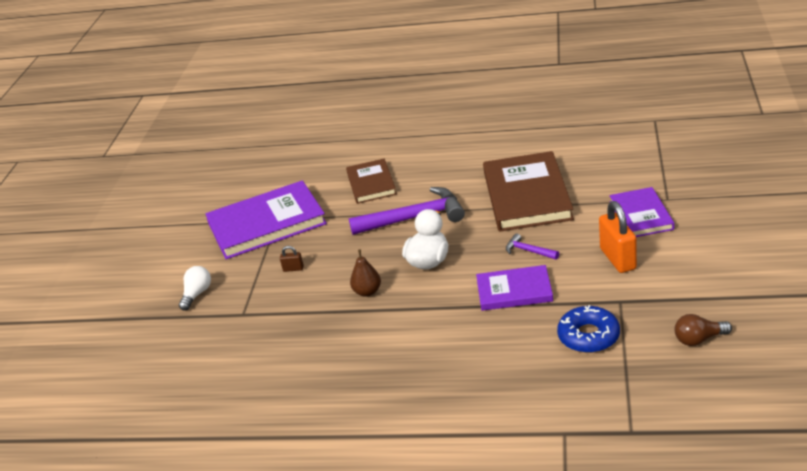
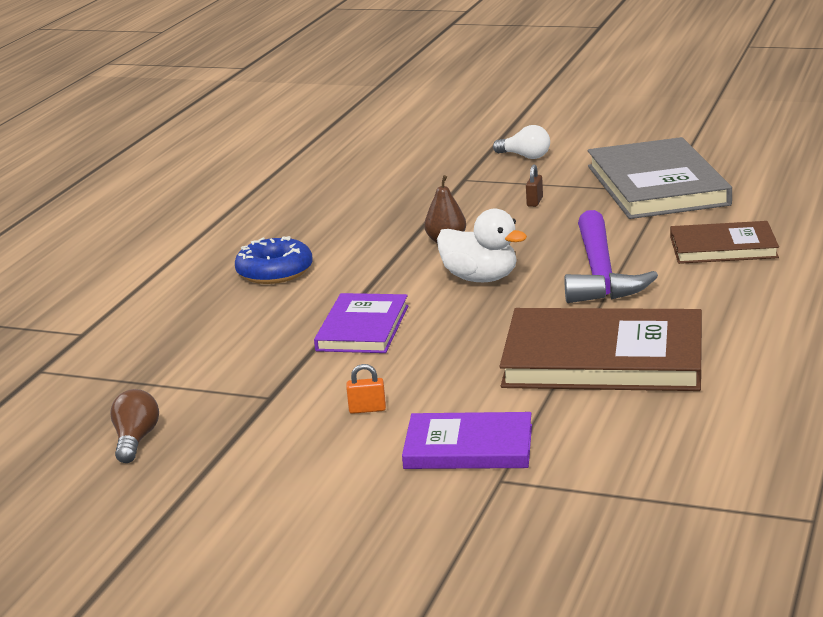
camera: 100 degrees right, 10 degrees down
(266, 224) = (657, 185): purple book -> grey book
(528, 251) = (447, 346): purple hammer -> none
(588, 336) = (222, 366): blue donut -> blue donut (275, 271)
(618, 259) = (367, 409): orange padlock -> orange padlock, size x0.45

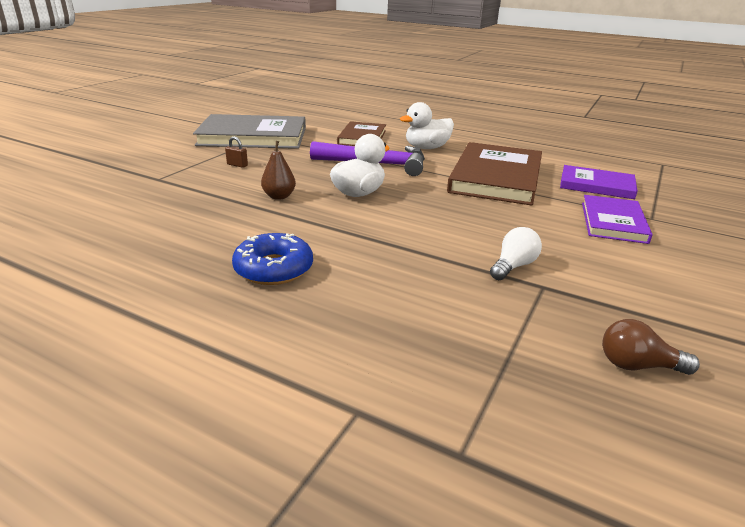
camera: 85 degrees left, 5 degrees up
(363, 328) = (423, 239): purple book -> purple book (596, 185)
(367, 409) = (564, 248): orange padlock -> none
(525, 156) = (144, 157): white light bulb -> white light bulb (513, 266)
(711, 297) = (426, 148): none -> white duck

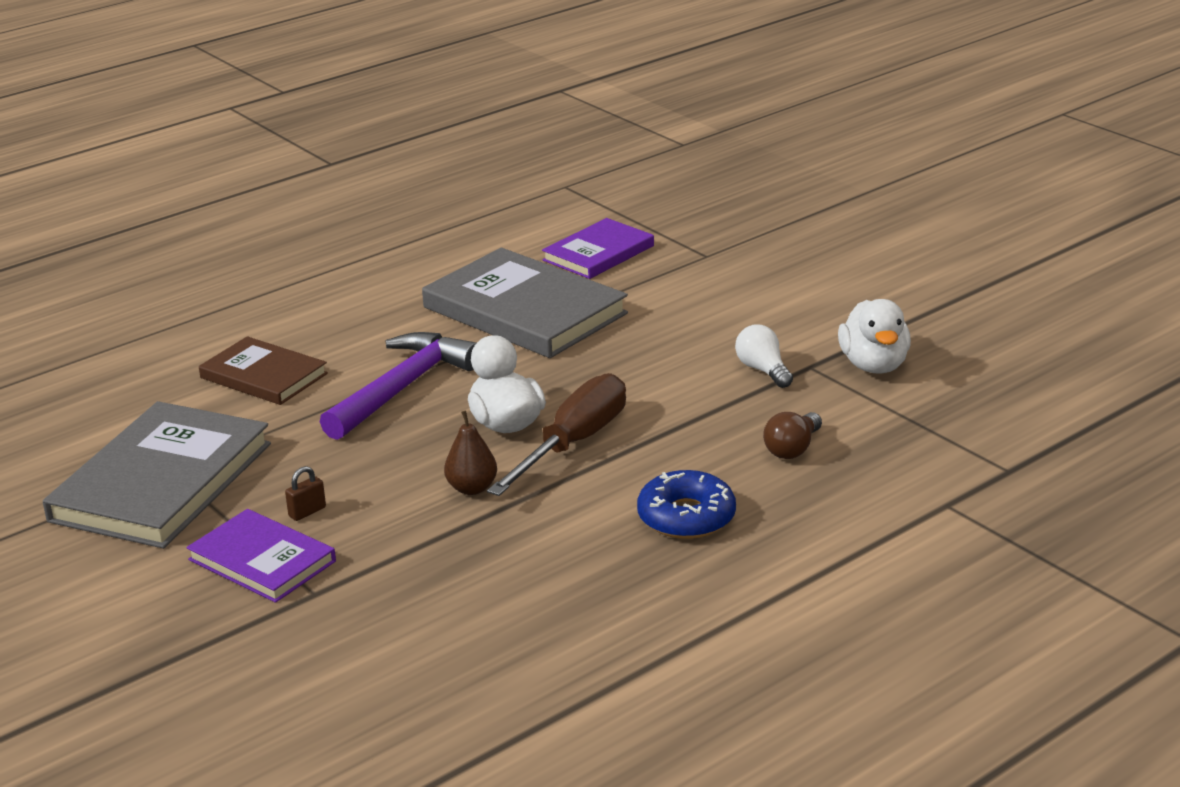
camera: 65 degrees left, 0 degrees up
(349, 215) = (573, 444): none -> brown screwdriver
(426, 148) = (365, 331): white duck -> white duck (874, 365)
(496, 177) = (525, 310): brown book -> grey book
(613, 222) = (701, 281): purple book -> purple book (262, 560)
(637, 365) = (945, 365): brown light bulb -> brown light bulb (792, 449)

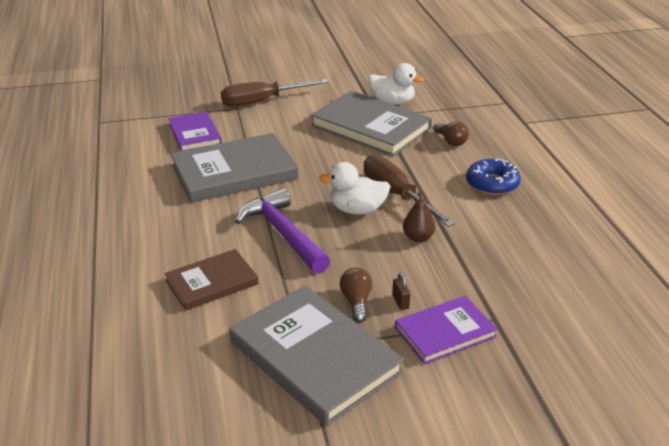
camera: 65 degrees left, 5 degrees up
(287, 480) = (356, 302): none -> brown light bulb
(749, 266) = (262, 101): none -> brown screwdriver
(763, 370) = (370, 127): white light bulb -> grey book

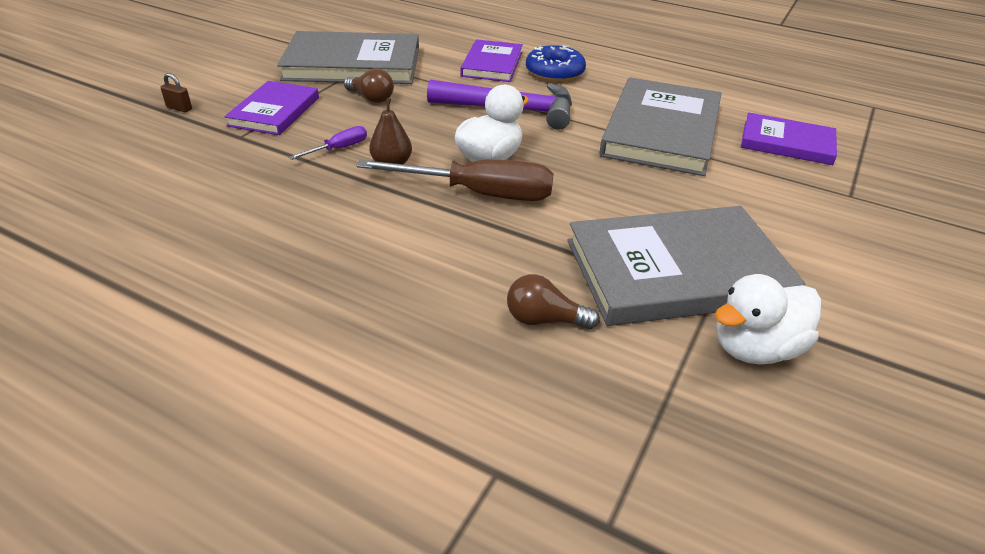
camera: 130 degrees right, 5 degrees up
(212, 282) = (492, 64): brown book -> purple book
(262, 101) = (862, 223): brown screwdriver -> none
(400, 302) = (336, 113): brown padlock -> brown padlock (179, 108)
(436, 267) = (338, 149): none -> purple screwdriver
(492, 184) = (392, 276): blue donut -> blue donut (554, 72)

